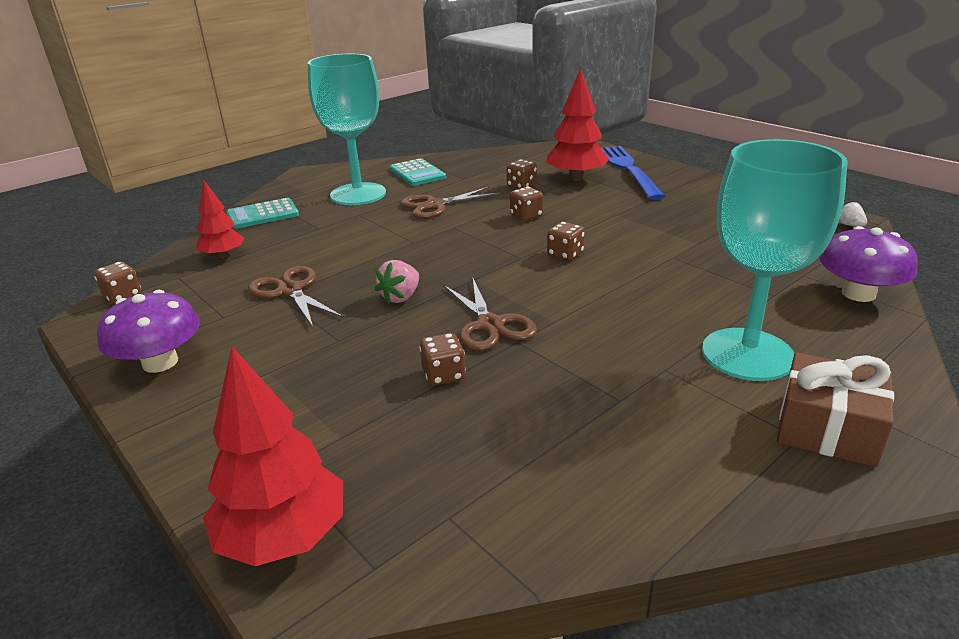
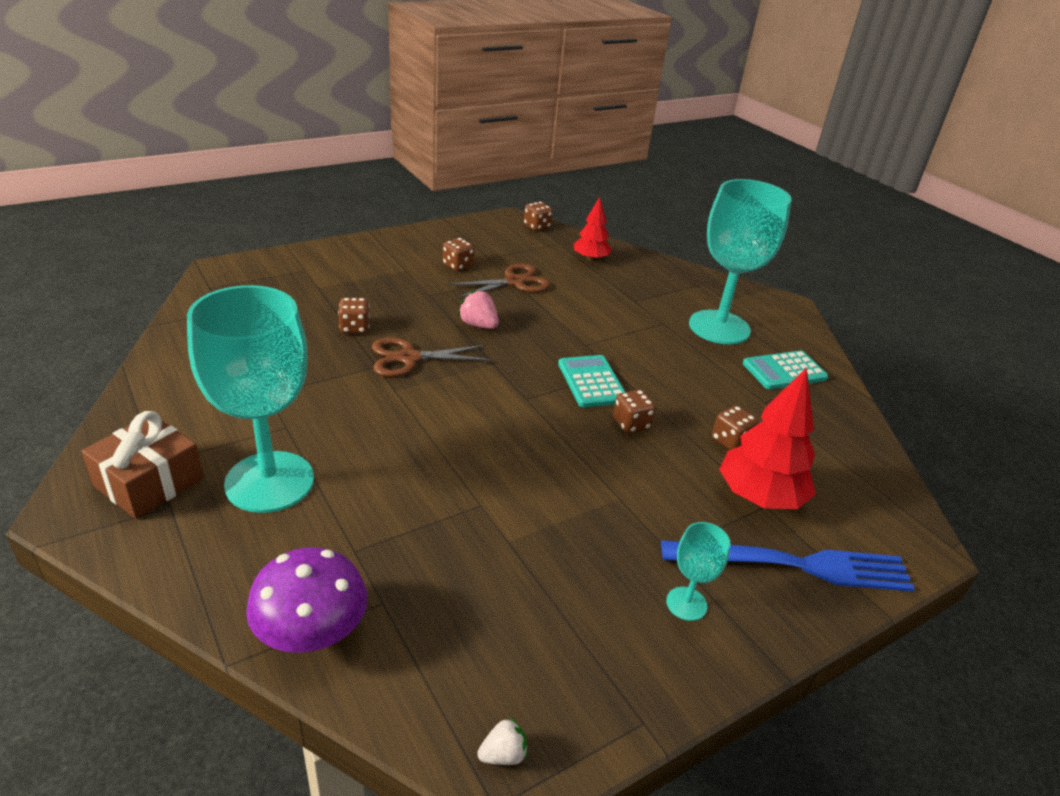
camera: 95 degrees right, 5 degrees up
(160, 362) = (440, 239): purple mushroom -> none
(263, 215) = (674, 277): turquoise calculator -> turquoise calculator (591, 382)
(284, 537) = (252, 268): red tree -> none
(435, 205) = (677, 369): brown scissors -> none
(565, 254) = (520, 427): brown dice -> brown dice (458, 265)
(690, 192) = (686, 603): none -> turquoise goblet

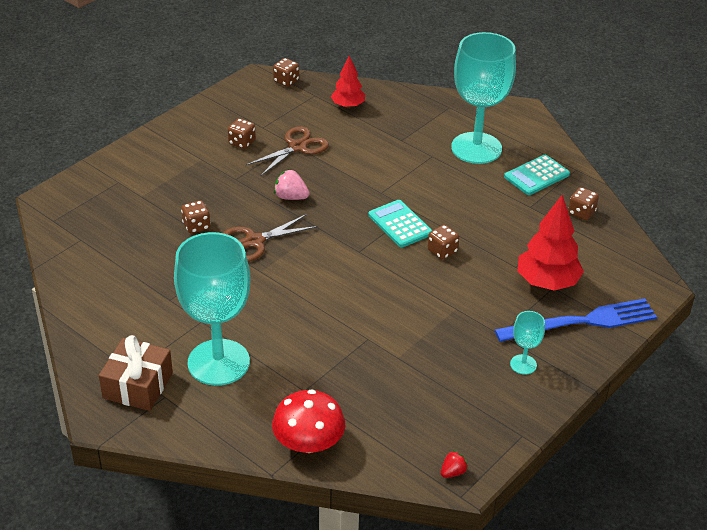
camera: 15 degrees left, 5 degrees up
(311, 630) = (308, 442): purple mushroom -> red mushroom
(503, 754) = (453, 472): white strawberry -> red strawberry
(730, 441) = (515, 245): brown dice -> brown dice (581, 213)

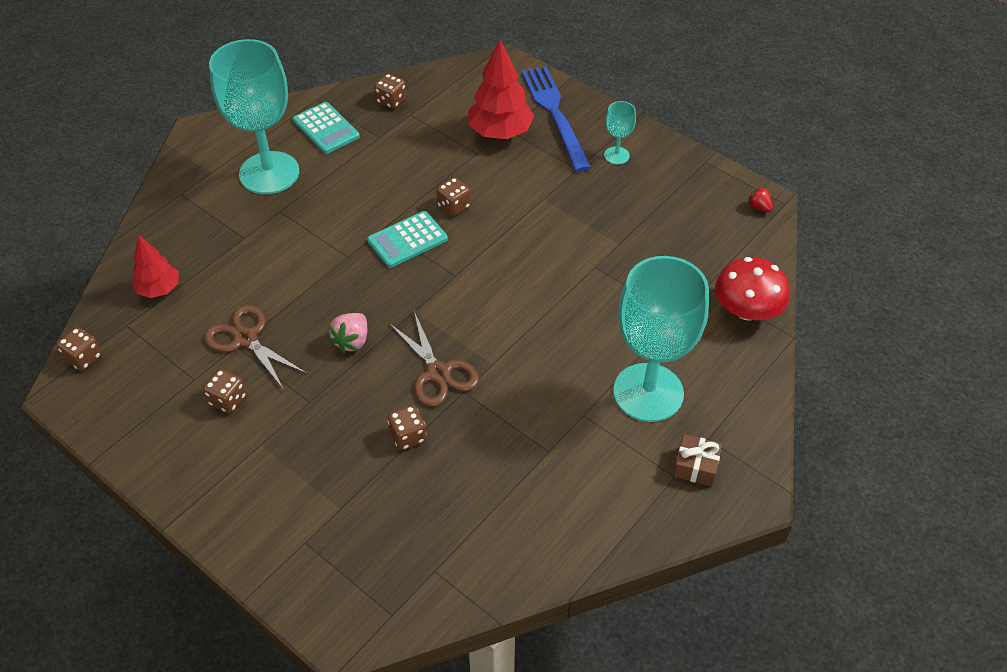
camera: 90 degrees left, 10 degrees up
(138, 385) = (696, 466): brown gift -> brown gift, size x0.61

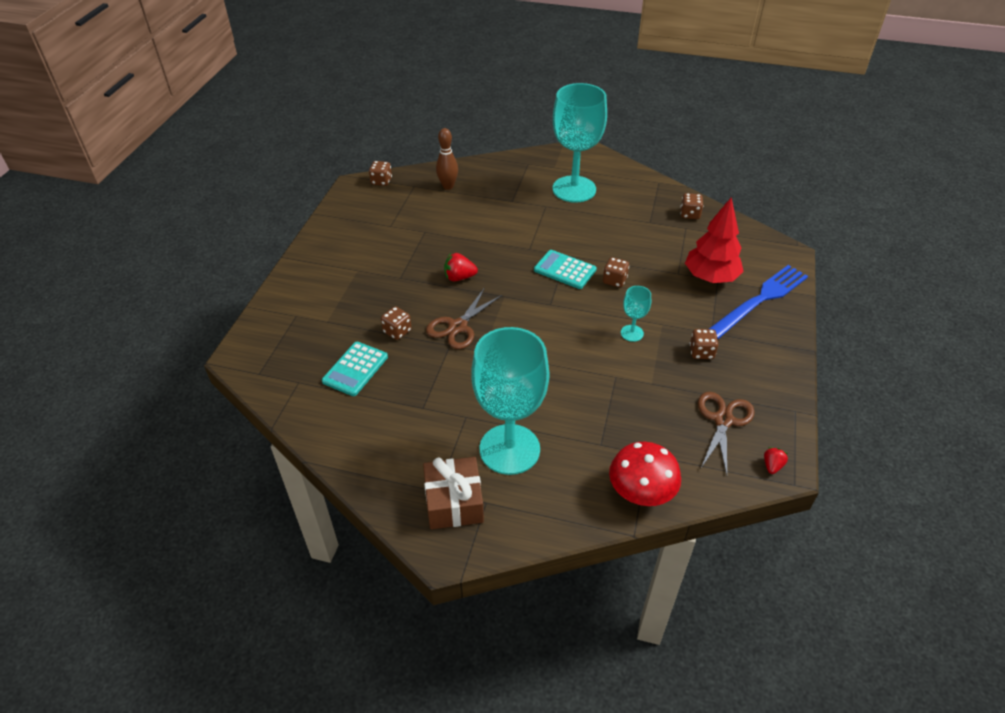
camera: 65 degrees right, 5 degrees down
(159, 289) = (448, 186): red tree -> brown bowling pin
(228, 400) = (382, 244): brown dice -> brown dice (701, 352)
(246, 338) = (432, 233): brown scissors -> brown scissors (723, 420)
(326, 128) = (635, 196): turquoise calculator -> turquoise calculator (355, 369)
(352, 341) = (459, 277): pink strawberry -> red strawberry
(616, 155) = (748, 351): turquoise goblet -> turquoise goblet (632, 333)
(696, 466) = (454, 502): brown gift -> brown gift, size x1.64

